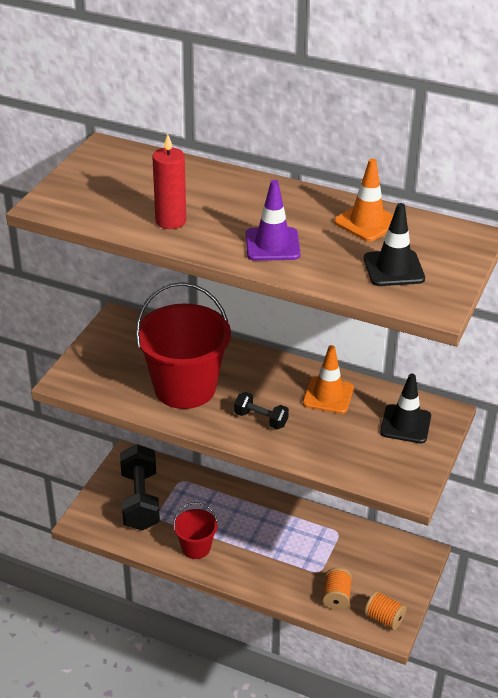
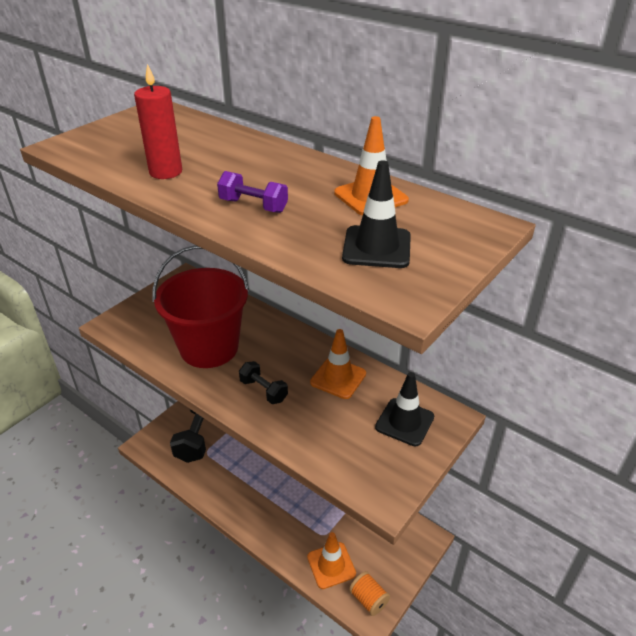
camera: 15 degrees right, 0 degrees up
(196, 547) = (226, 488): red bucket -> none
(272, 245) = (253, 206): purple traffic cone -> purple dumbbell
(336, 597) = (331, 565): orange spool -> orange traffic cone

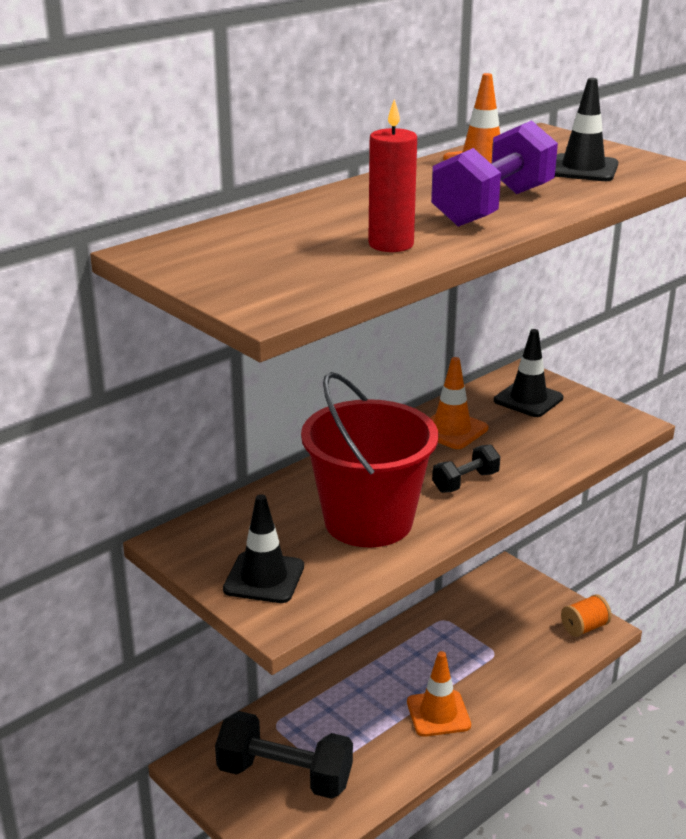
camera: 80 degrees left, 10 degrees down
(149, 314) = (264, 578): none -> black traffic cone
(253, 206) = (493, 206): purple dumbbell -> purple dumbbell, size x1.93
(331, 565) = (539, 652): orange traffic cone -> orange traffic cone (438, 714)

